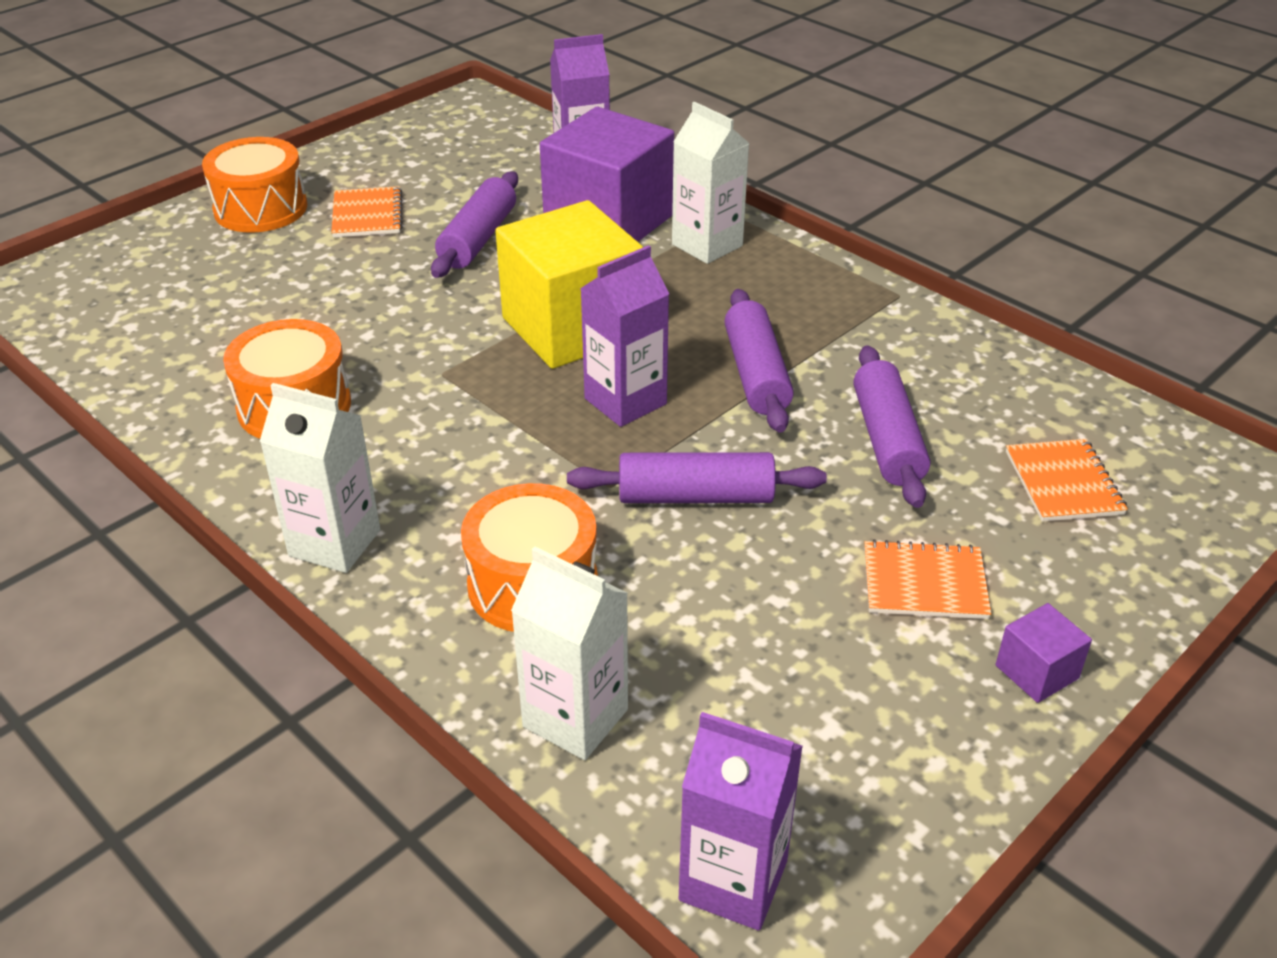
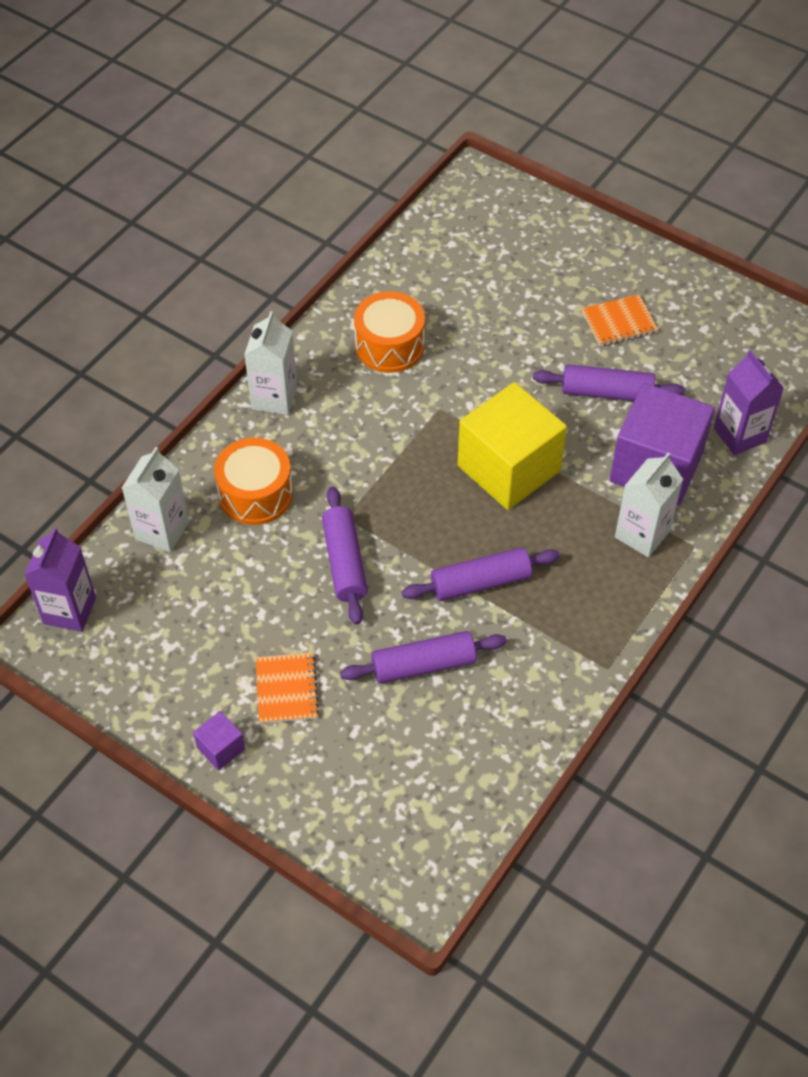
camera: 80 degrees right, 15 degrees up
(260, 208) = (608, 262): orange drum -> none
(625, 401) = (432, 511): purple carton -> none
(1063, 483) = (398, 772): orange notebook -> none

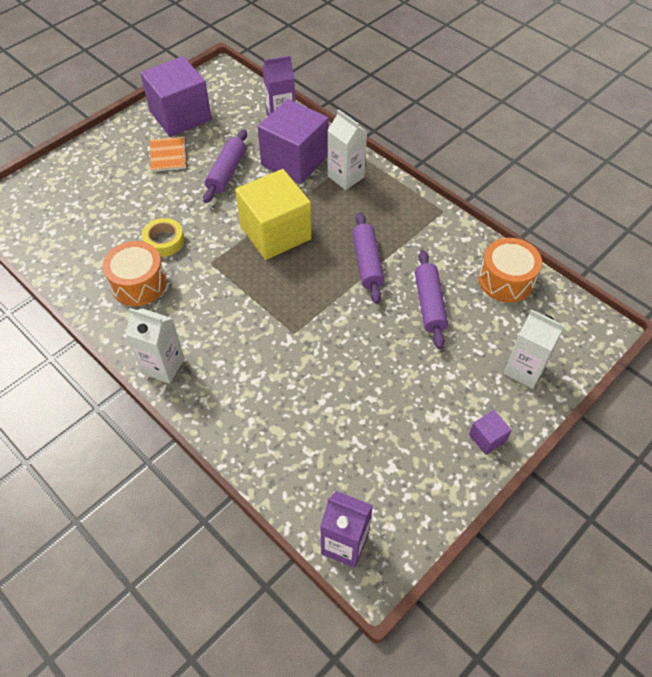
camera: 80 degrees left, 0 degrees up
(162, 530) = (277, 462): white carton -> white carton (524, 370)
(255, 494) = (257, 390): orange drum -> orange drum (506, 280)
(286, 689) = (440, 389): orange notebook -> none
(344, 562) = (335, 339): purple rolling pin -> none
(463, 354) = (164, 241): none -> yellow tape
(703, 317) = (180, 116): none -> purple cube

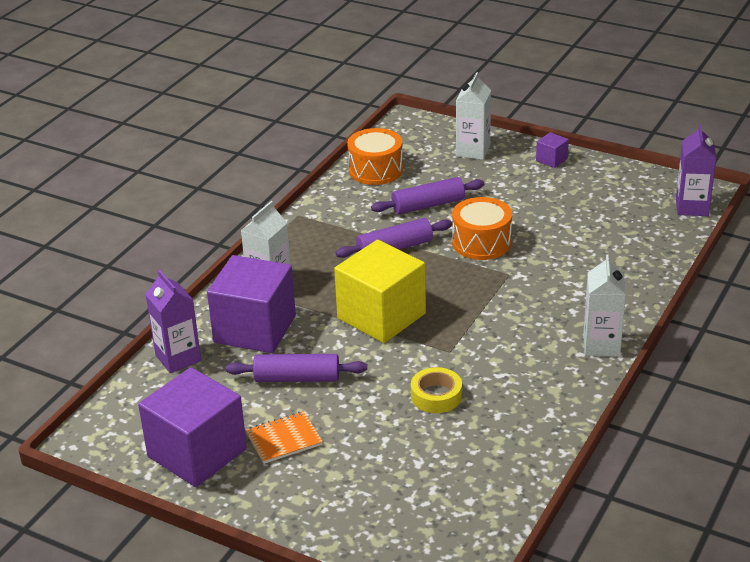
camera: 105 degrees left, 20 degrees down
(138, 283) = (509, 396): orange drum -> orange drum (481, 242)

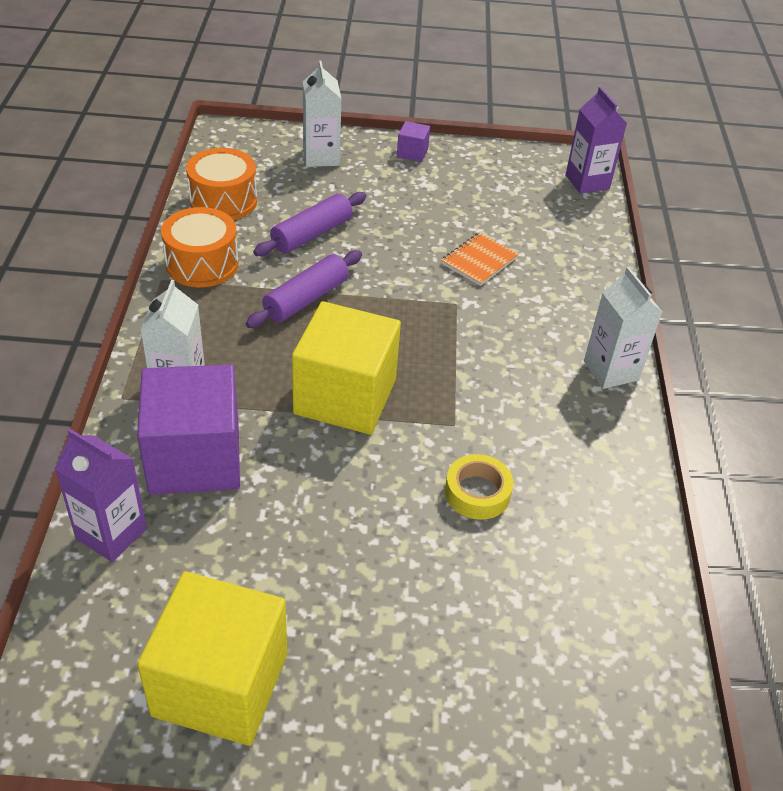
camera: 30 degrees left, 10 degrees up
(197, 453) = (220, 684): purple cube -> yellow cube
(284, 439) = (328, 620): orange notebook -> orange notebook (479, 261)
(297, 378) = (292, 517): purple rolling pin -> none
(481, 242) = (401, 270): orange drum -> orange drum (202, 264)

